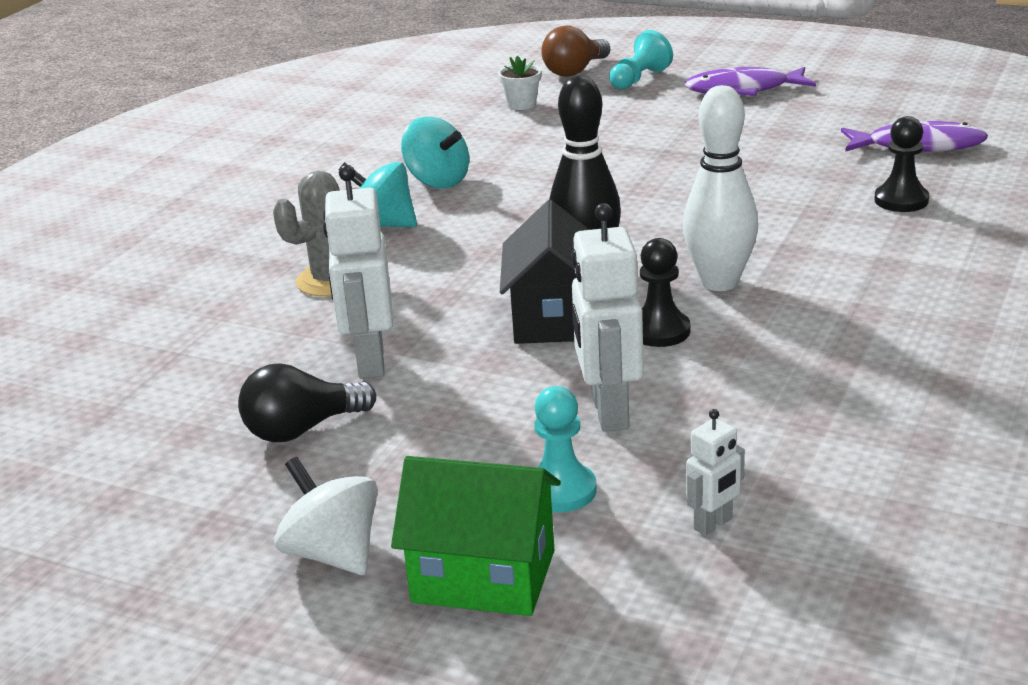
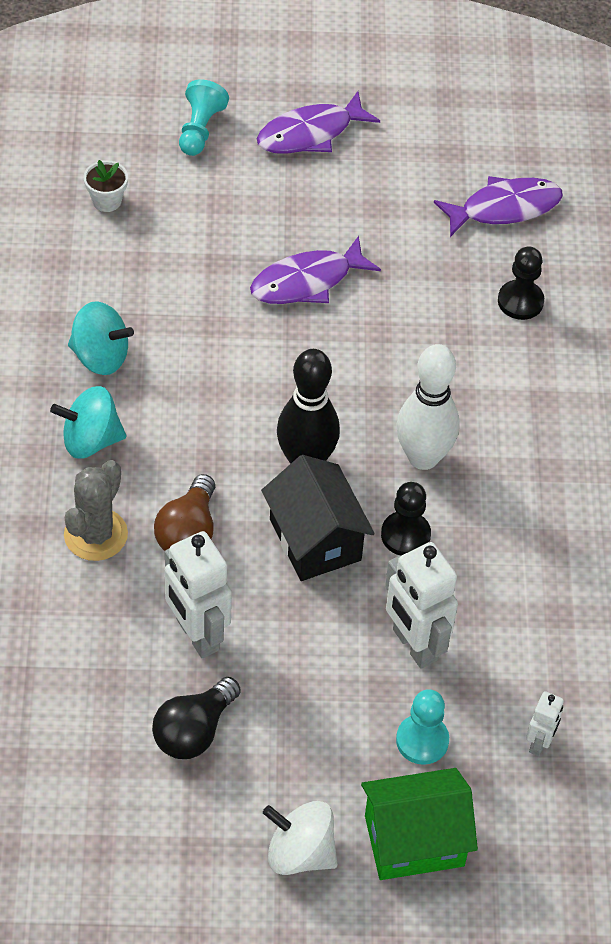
camera: 30 degrees left, 25 degrees up
(575, 71) = (127, 124): brown light bulb -> brown light bulb (188, 532)
(676, 164) = (307, 281): none -> purple fish

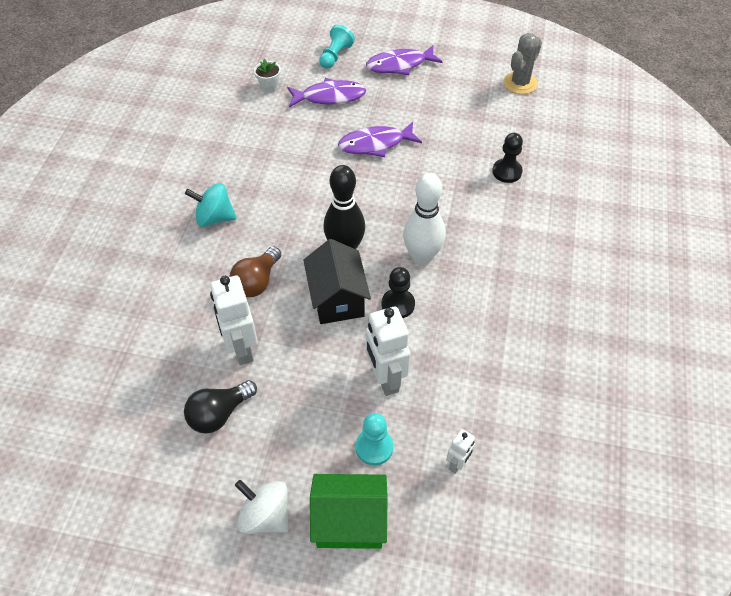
camera: 15 degrees right, 0 degrees up
(96, 535) = (198, 275): grey cactus -> grey cactus (520, 83)
(100, 356) = (237, 170): turquoise spinning top -> none
(504, 208) = (508, 118): purple fish -> purple fish (330, 97)

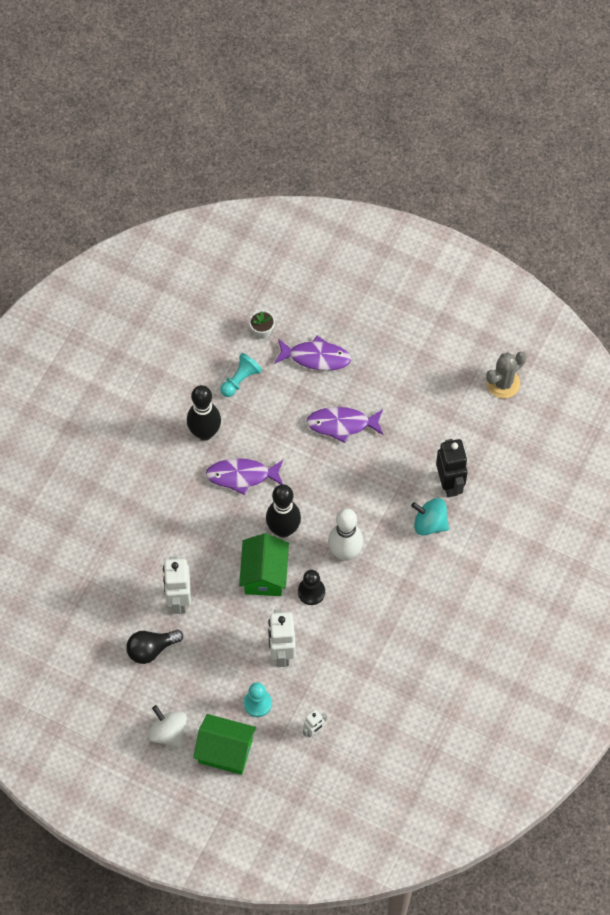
camera: 15 degrees right, 10 degrees up
(214, 218) = (182, 471): turquoise spinning top -> turquoise spinning top (429, 523)
(232, 179) = (205, 433): none -> black bowling pin
(257, 282) = (203, 543): brown light bulb -> none
(335, 56) = (335, 305): turquoise pawn -> turquoise pawn (240, 380)
(337, 299) = (264, 574): black house -> green house
(399, 65) = (394, 332): purple fish -> purple fish (242, 476)
(507, 172) = (449, 484): black pawn -> black robot

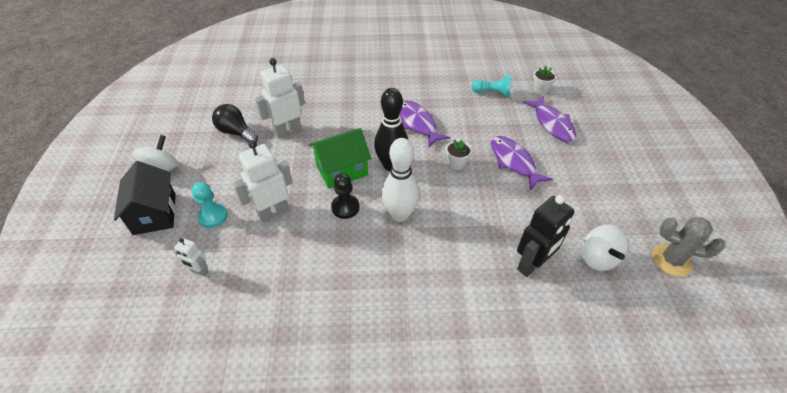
camera: 60 degrees right, 15 degrees down
(205, 433) = (435, 92): black bowling pin -> none
(225, 751) = (155, 213): green house -> black house
(315, 473) = (456, 163): none -> white flower pot
(429, 523) = (478, 267): turquoise spinning top -> none
(471, 433) = (597, 258): none -> white spinning top

